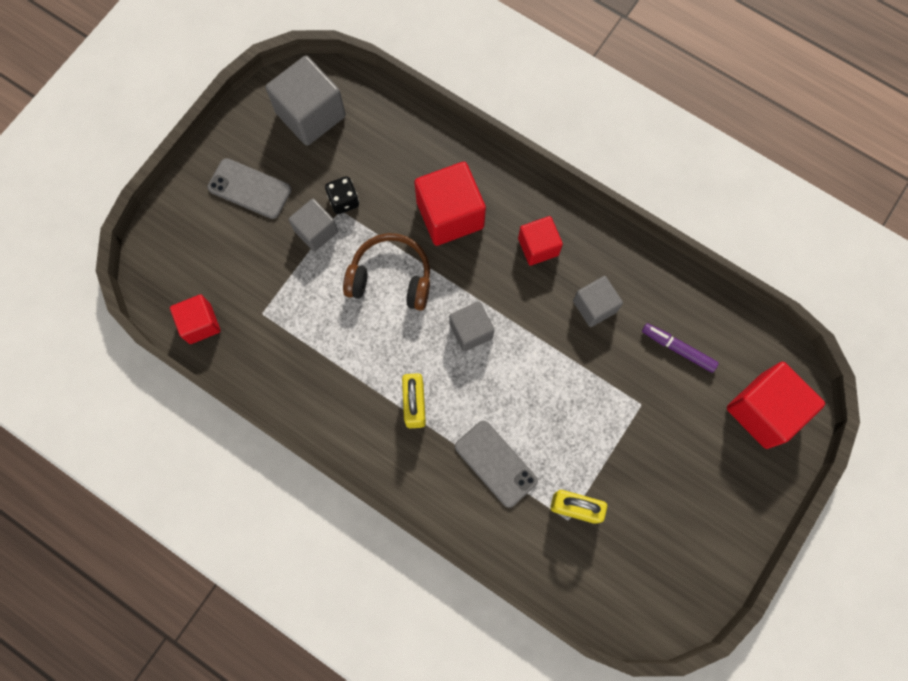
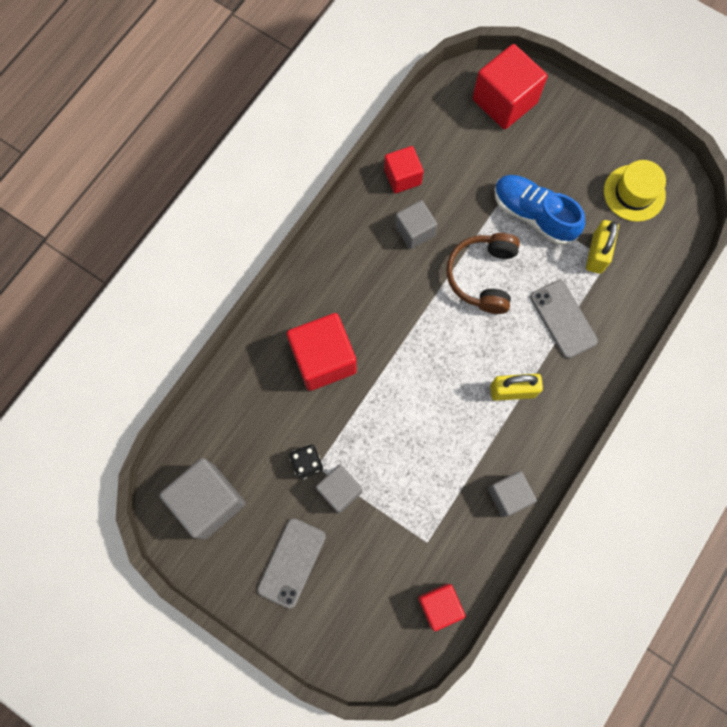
camera: 90 degrees left, 0 degrees up
(391, 278) = (389, 415): brown headphones -> brown headphones (482, 276)
(471, 331) = (440, 340): grey cube -> grey cube (508, 495)
(496, 463) = (563, 319): grey phone -> grey phone turned 75 degrees counterclockwise
(538, 247) = (356, 278): red cube -> red cube (402, 177)
(620, 437) = (533, 215): none -> blue shoe
(654, 558) = (634, 193): none -> yellow hat
(678, 349) = (452, 164): purple marker -> none

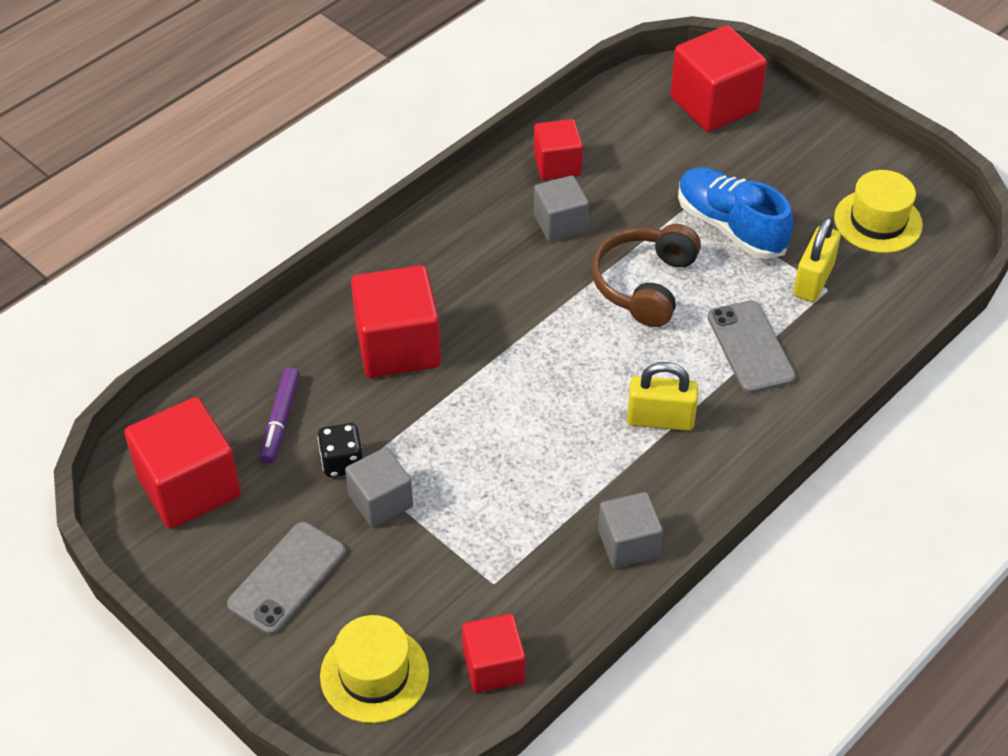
camera: 10 degrees right, 25 degrees down
(208, 501) = (189, 486): grey cube -> red cube
(257, 436) = (280, 420): none -> purple marker
(364, 625) = (374, 674): none -> yellow hat

